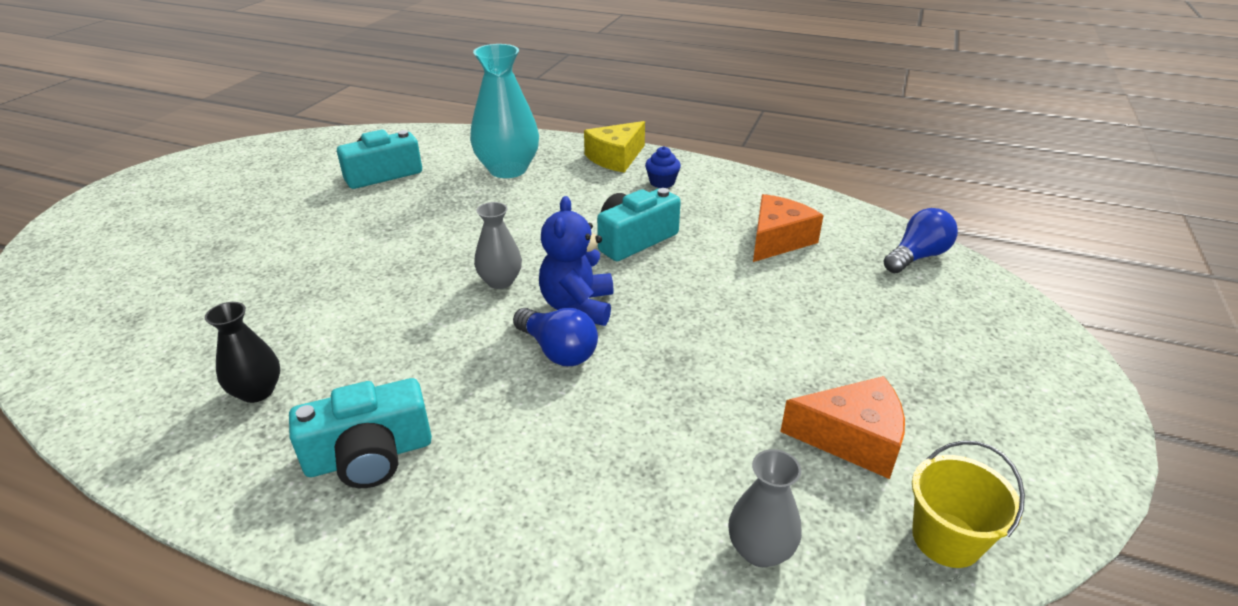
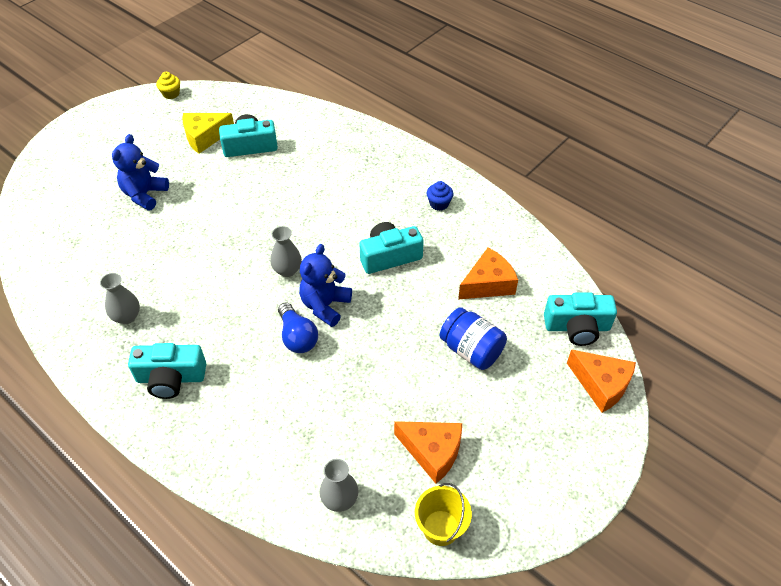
camera: 20 degrees right, 15 degrees up
(241, 245) = (144, 195): none -> blue teddy bear
(247, 147) = (171, 94): none -> yellow cupcake
(257, 391) = (127, 317): black vase -> grey vase
(508, 169) = (336, 162): turquoise vase -> none
(616, 158) = (419, 168): yellow cheese -> yellow cheese (205, 137)
(810, 308) = (471, 350): none -> blue jar
(916, 257) = (577, 327): blue light bulb -> turquoise camera
(997, 304) = (601, 385): none -> orange cheese

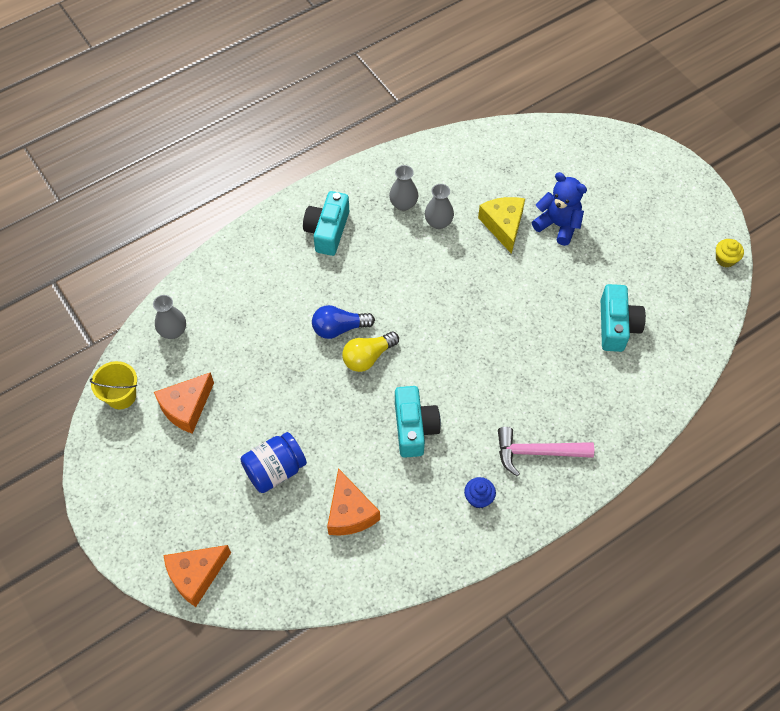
camera: 105 degrees right, 10 degrees up
(205, 137) = (640, 285): yellow cheese -> yellow cheese (503, 225)
(287, 270) = (422, 333): grey vase -> grey vase (438, 222)
(325, 305) = (368, 357): blue teddy bear -> yellow light bulb
(384, 176) = (537, 452): none -> pink hammer
(577, 327) = (268, 580): turquoise camera -> none

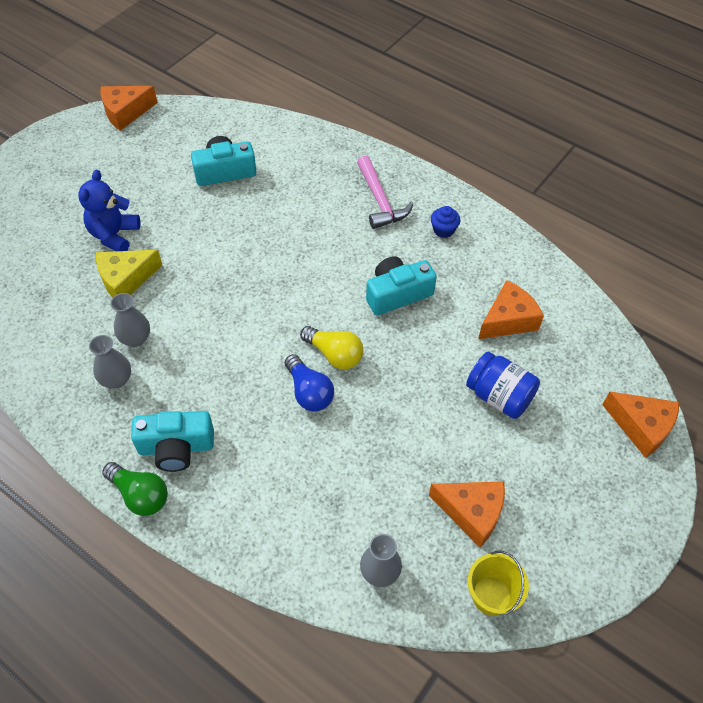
camera: 110 degrees left, 5 degrees down
(299, 203) = (140, 495): none -> green light bulb
(725, 259) = (125, 112): yellow cupcake -> orange cheese

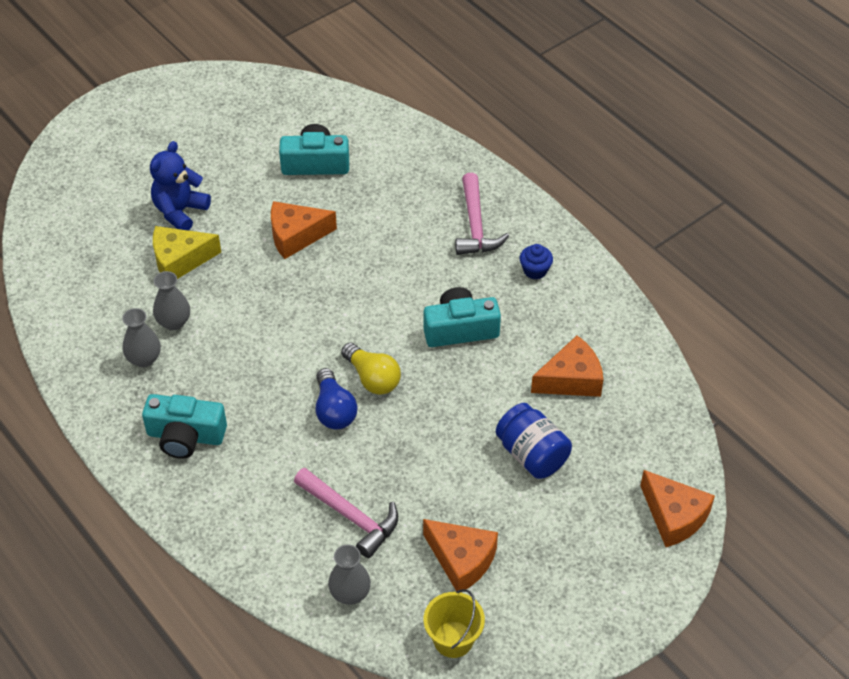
camera: 15 degrees right, 5 degrees down
(125, 112) = (227, 79): orange cheese -> orange cheese (296, 236)
(140, 495) = (138, 473): green light bulb -> none
(356, 493) = (350, 516): none -> pink hammer

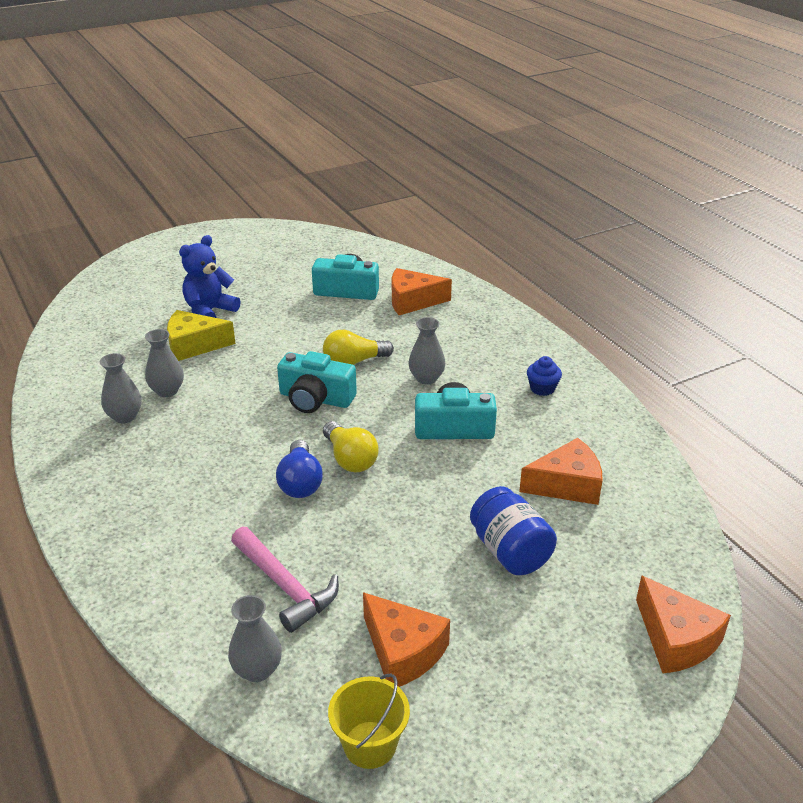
camera: 10 degrees right, 15 degrees down
(185, 436) = (136, 486): turquoise camera -> turquoise camera (315, 399)
(296, 236) = (311, 339): orange cheese -> orange cheese (412, 301)
(347, 261) = (354, 362): none -> yellow light bulb
(422, 272) = (426, 378): none -> grey vase
(475, 225) = (488, 348): pink hammer -> none

